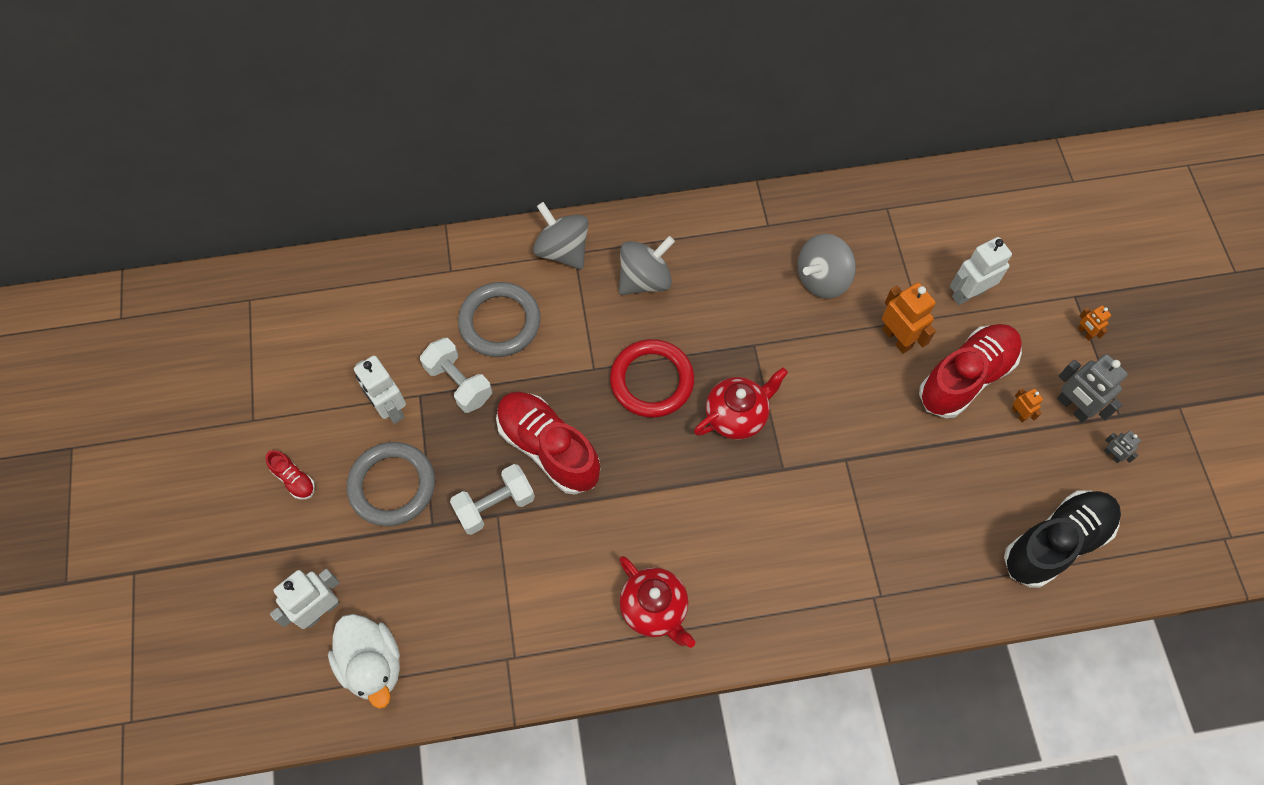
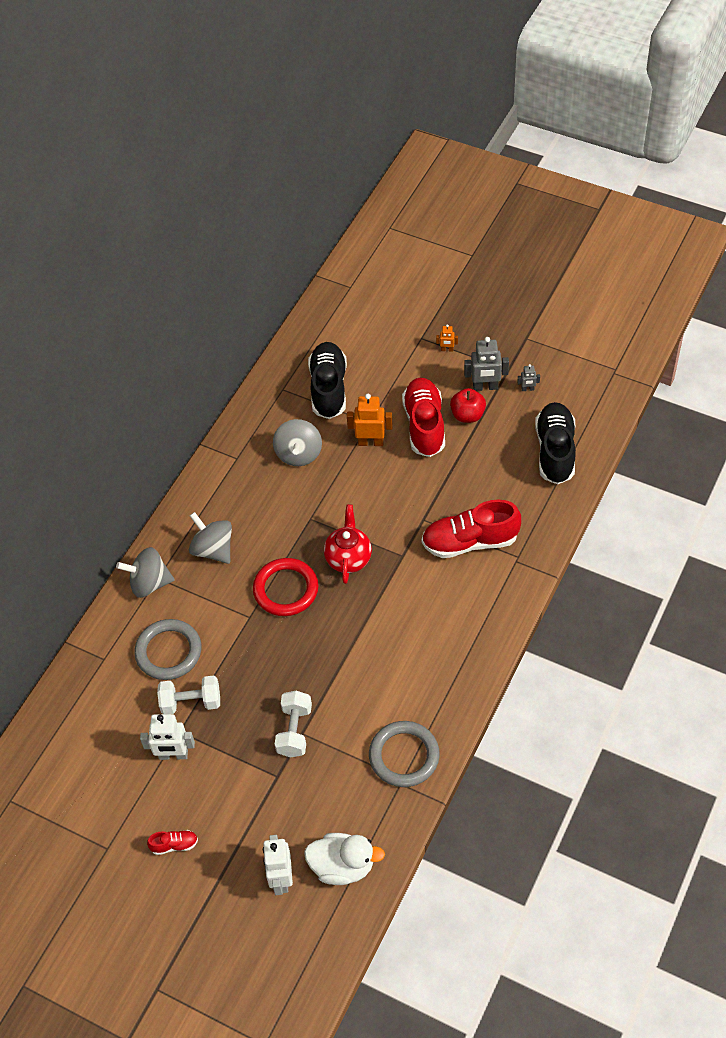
camera: 50 degrees left, 10 degrees down
(392, 486) = (230, 785): grey ring -> grey ring (404, 756)
(548, 448) = (282, 676): red shoe -> red shoe (470, 542)
(645, 279) = (213, 549): grey spinning top -> grey spinning top turned 45 degrees counterclockwise
(654, 609) = (433, 680): red teapot -> none
(927, 250) = (328, 388): none -> black shoe
(968, 293) = (374, 388): white robot -> none
(1019, 414) = (467, 415): orange robot -> red apple

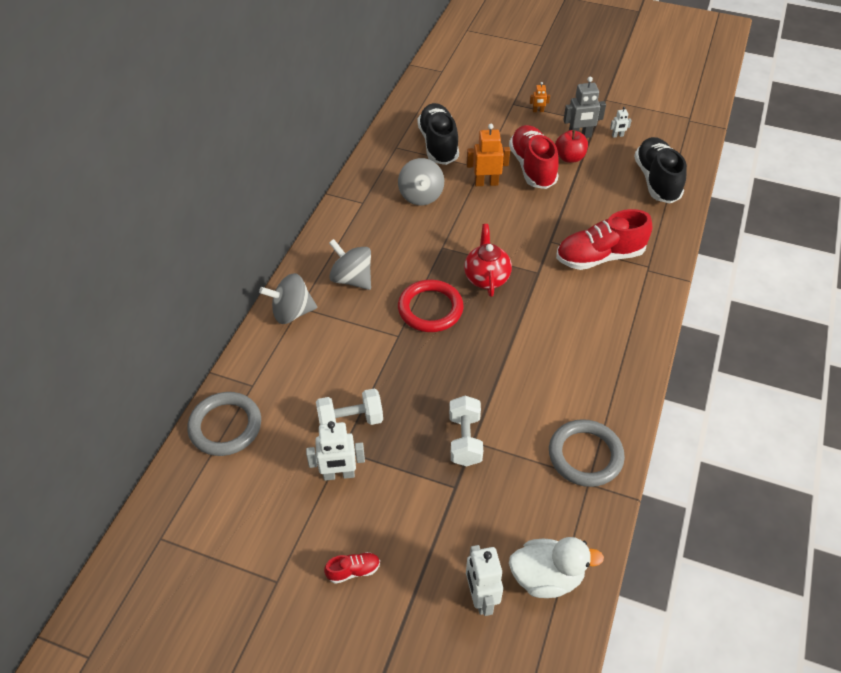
camera: 10 degrees left, 5 degrees down
(168, 652) = (320, 373): grey ring -> grey ring (225, 426)
(527, 389) = (617, 136): grey robot -> white robot

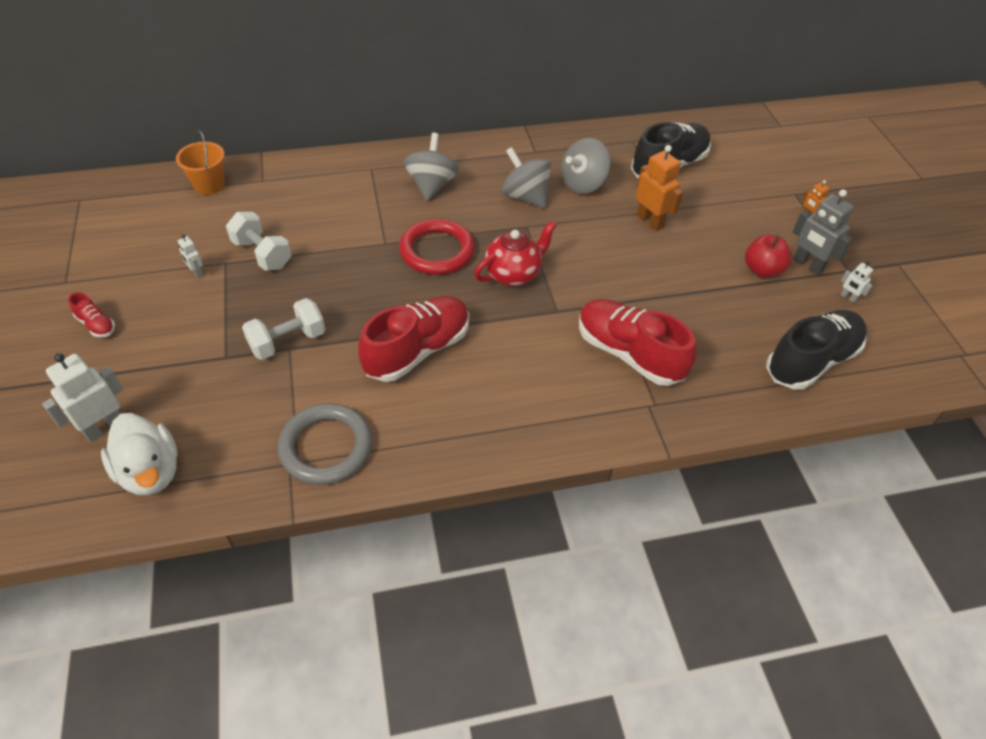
camera: 55 degrees right, 0 degrees up
(225, 426) = (209, 184): grey ring -> orange bucket
(292, 312) = (361, 167): grey spinning top -> grey spinning top (525, 196)
(339, 474) = (196, 272): white robot -> white robot, size x0.51
(532, 167) = (712, 246): red shoe -> red shoe (417, 350)

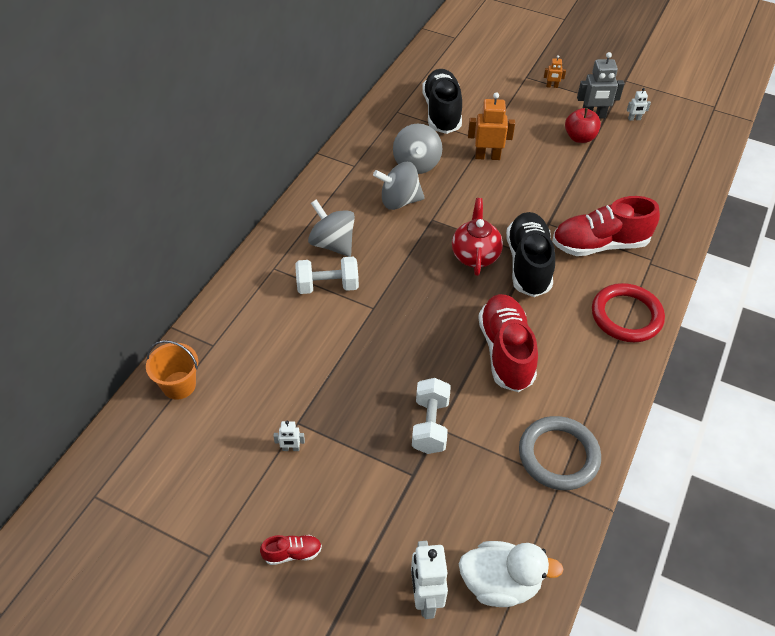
camera: 50 degrees left, 0 degrees up
(262, 254) = (311, 392): white dumbbell -> white dumbbell (327, 286)
(437, 251) = (411, 283): red ring -> red ring (626, 316)
(811, 361) = (671, 169): black shoe -> black shoe (528, 264)

